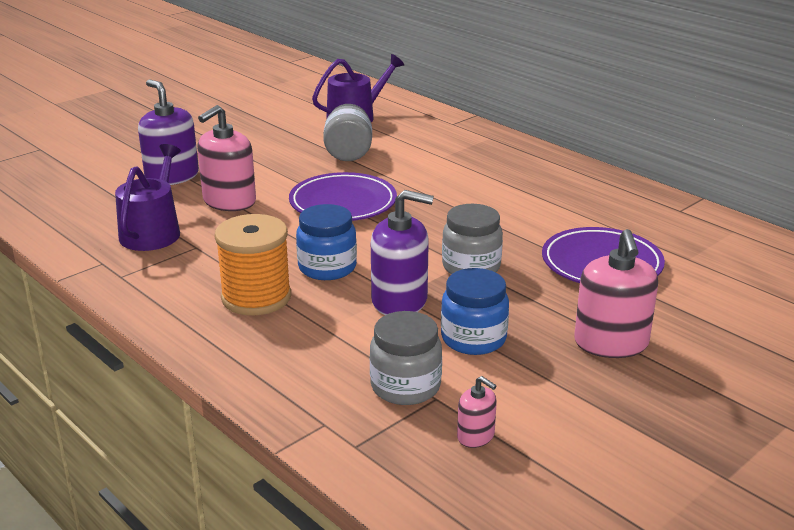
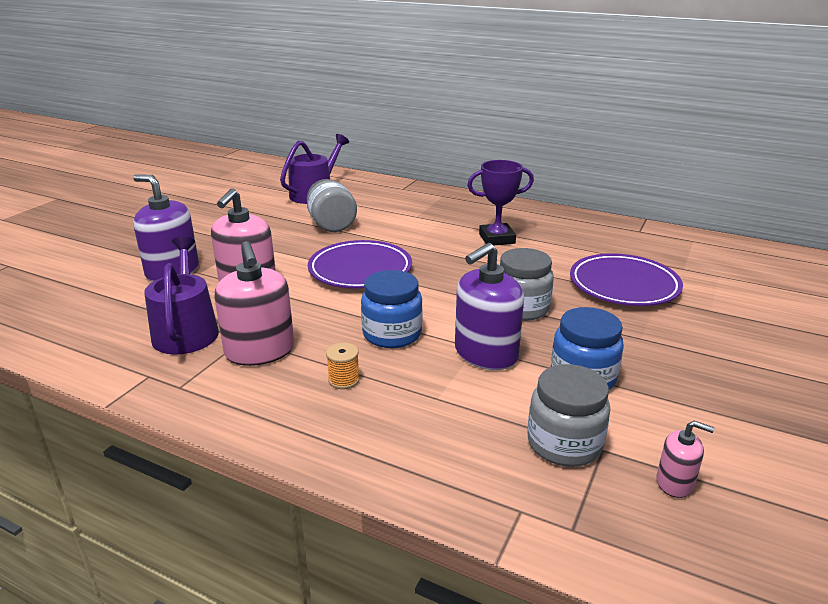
camera: 20 degrees left, 0 degrees up
(256, 297) = (344, 380): orange spool -> orange spool, size x0.42
(399, 301) = (485, 354): purple soap dispenser -> purple soap dispenser turned 150 degrees clockwise
(508, 194) = (497, 239): none -> purple trophy
(611, 343) = (698, 355): pink soap dispenser -> pink soap dispenser (260, 351)

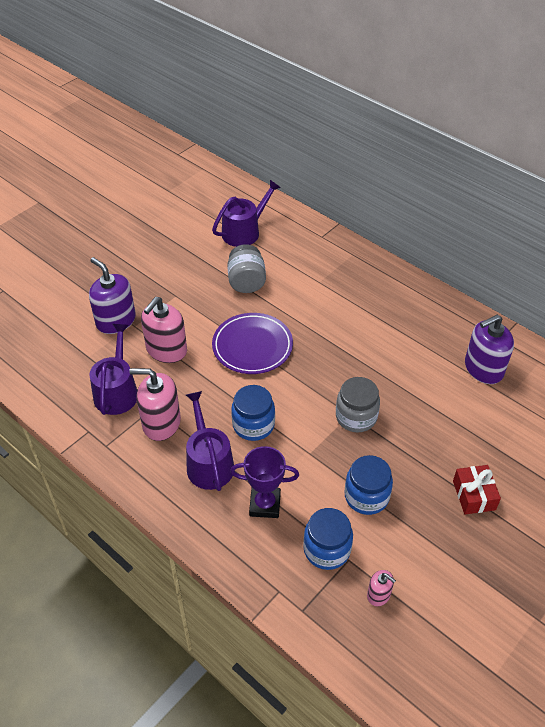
camera: 15 degrees right, 20 degrees up
(260, 351) = (161, 423): pink soap dispenser -> pink soap dispenser turned 105 degrees clockwise
(344, 380) = (208, 463): orange spool -> purple watering can
(485, 354) = (310, 459): purple soap dispenser -> purple soap dispenser (483, 369)
(497, 239) = (374, 327): purple trophy -> purple trophy (265, 504)
(564, 444) = (327, 549): grey jar -> blue jar
(624, 285) = (448, 407): purple plate -> none
(716, 353) = (474, 495): none -> red gift

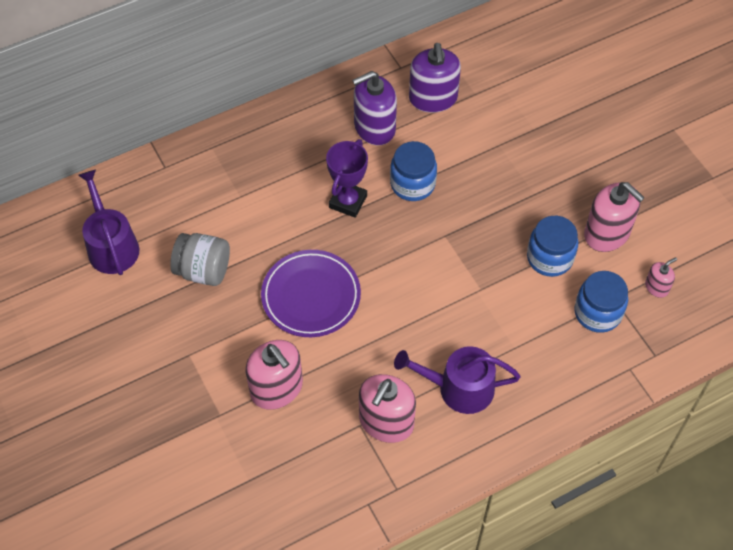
camera: 70 degrees left, 10 degrees up
(116, 321) = (201, 434): purple soap dispenser -> purple soap dispenser (374, 127)
(117, 391) = (319, 459): purple watering can -> none
(253, 425) = (424, 330): blue jar -> blue jar (412, 184)
(265, 504) = (529, 350): purple trophy -> purple trophy (348, 201)
(356, 417) = (450, 231): grey jar -> none
(417, 536) = (607, 233): none -> pink soap dispenser
(474, 495) = (577, 170): red gift -> none

